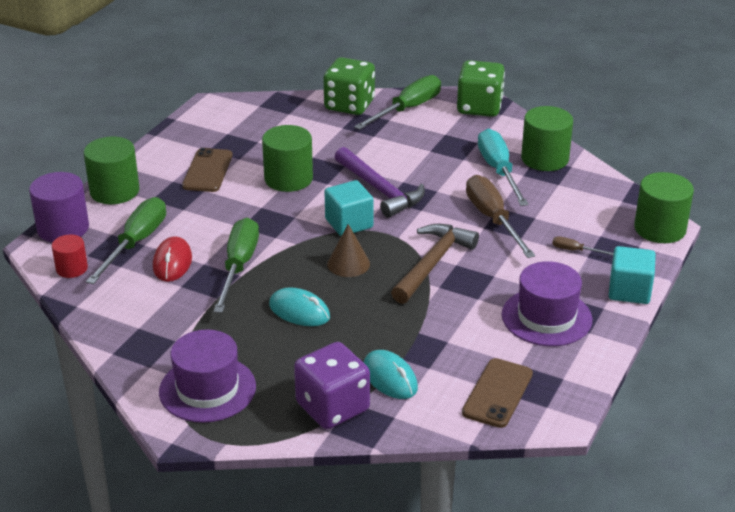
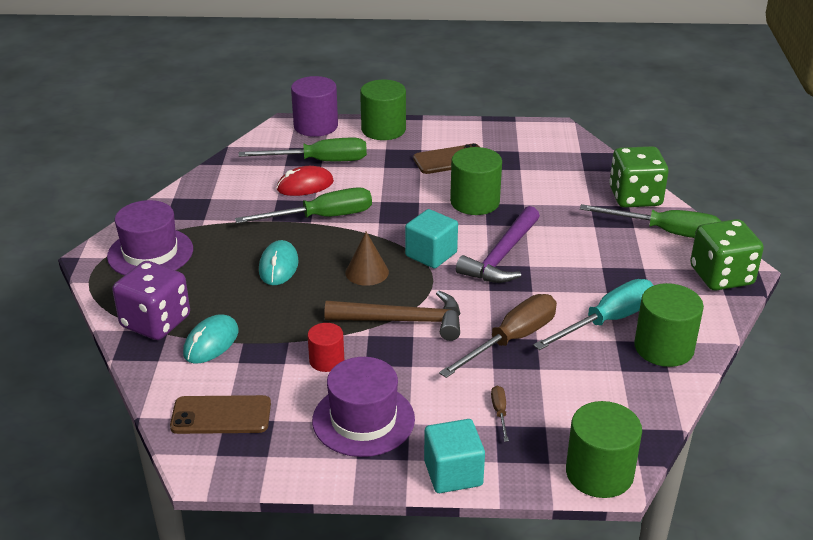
camera: 65 degrees right, 0 degrees up
(72, 268) = (267, 146): red cylinder -> red cylinder (326, 360)

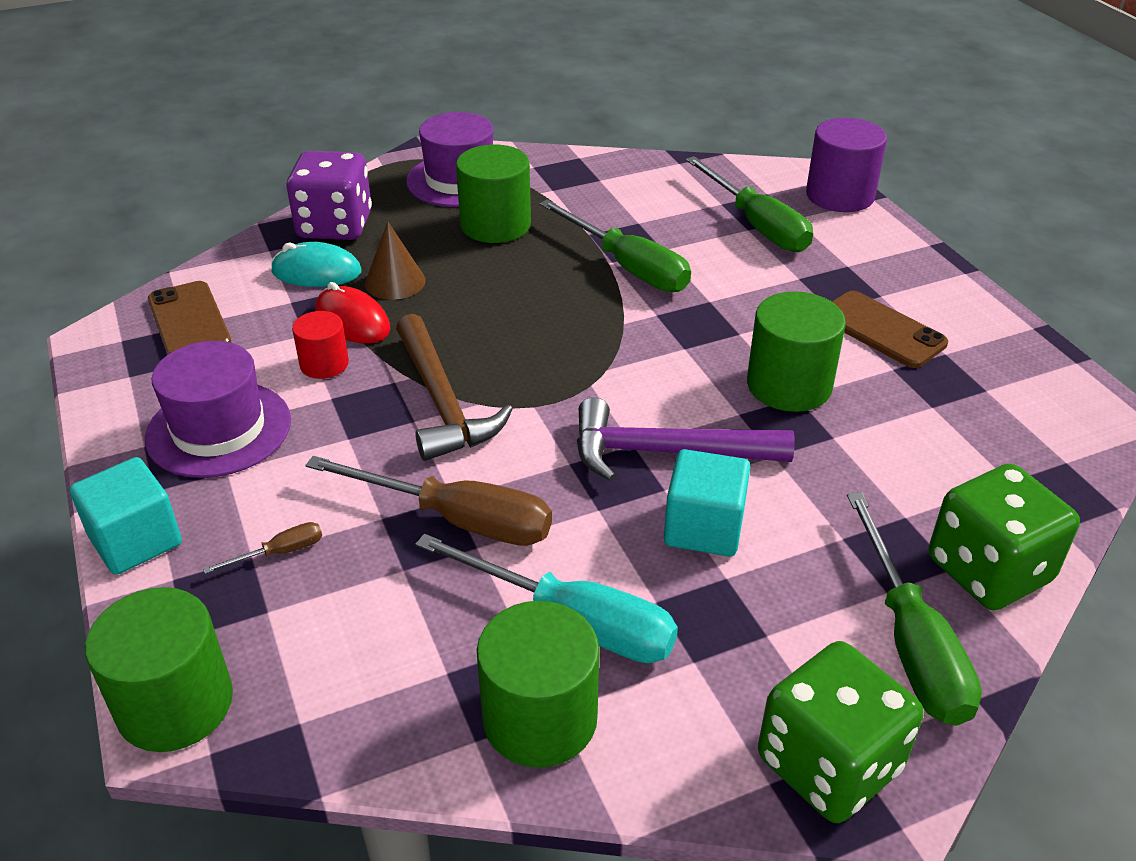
camera: 65 degrees right, 5 degrees up
(278, 266) = (495, 269): turquoise mouse -> none
(305, 185) = (689, 232): red mouse -> red mouse (352, 321)
(367, 272) = (532, 339): brown cone -> brown cone (395, 282)
(383, 129) = (895, 249): green cylinder -> green cylinder (495, 225)
(431, 254) = (616, 382): turquoise cube -> turquoise cube (703, 528)

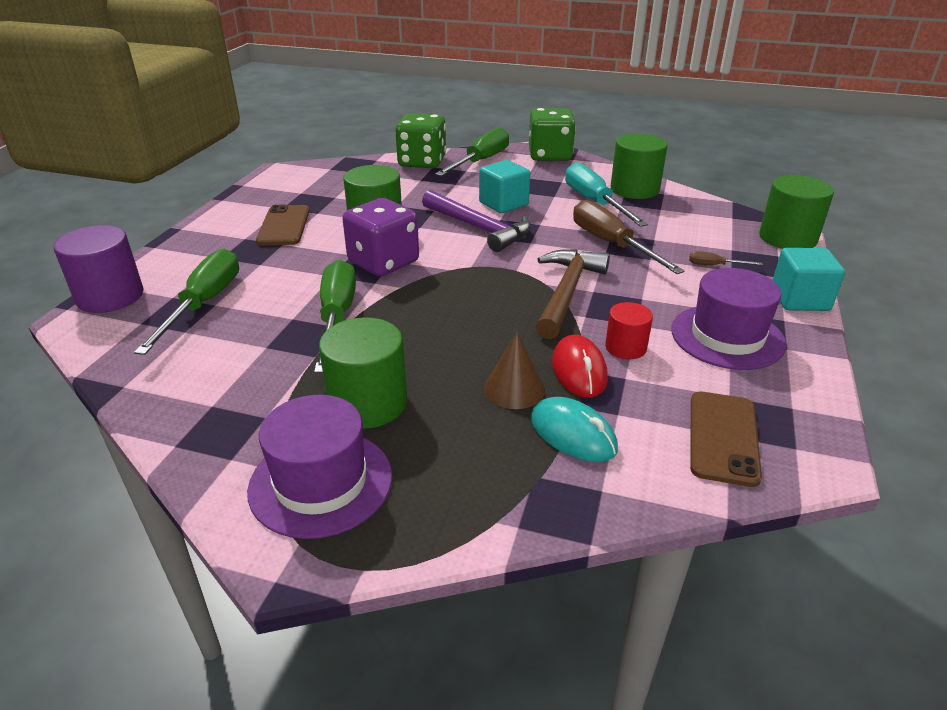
camera: 140 degrees left, 5 degrees down
(335, 226) = (510, 487): purple dice -> purple dice (383, 262)

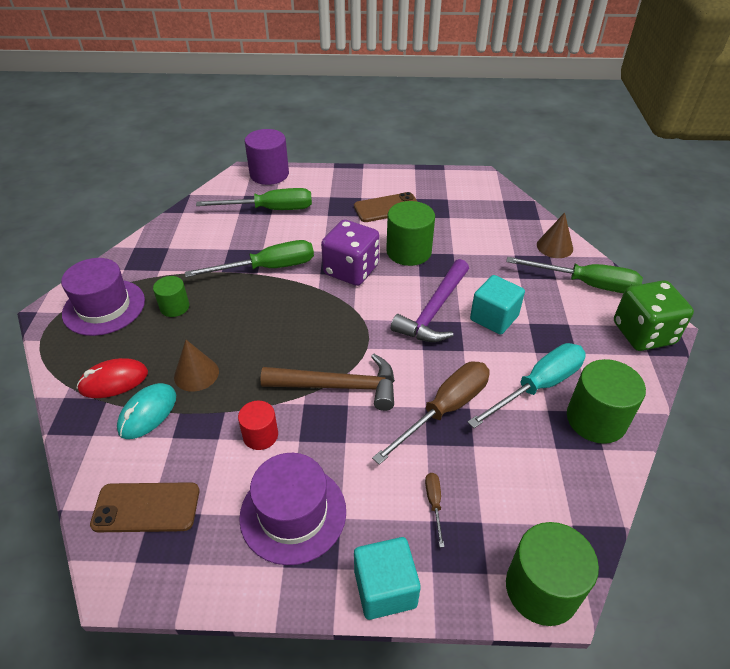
camera: 75 degrees right, 10 degrees up
(368, 403) = (174, 307): green cylinder -> green cylinder, size x0.58
(422, 162) = (554, 246): green dice -> brown cone
(579, 370) = (223, 408): red mouse -> red mouse (114, 381)

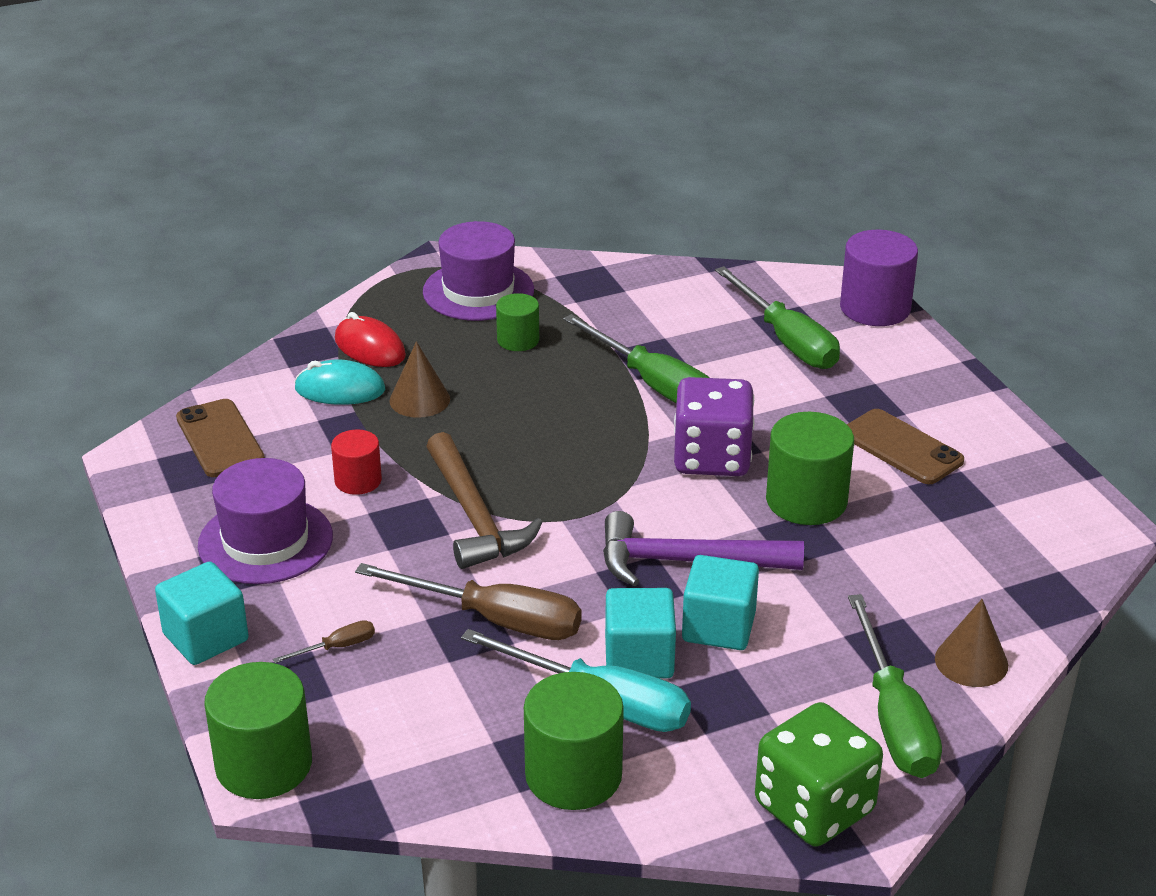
camera: 65 degrees right, 10 degrees down
(506, 357) = (639, 658): none -> turquoise cube

